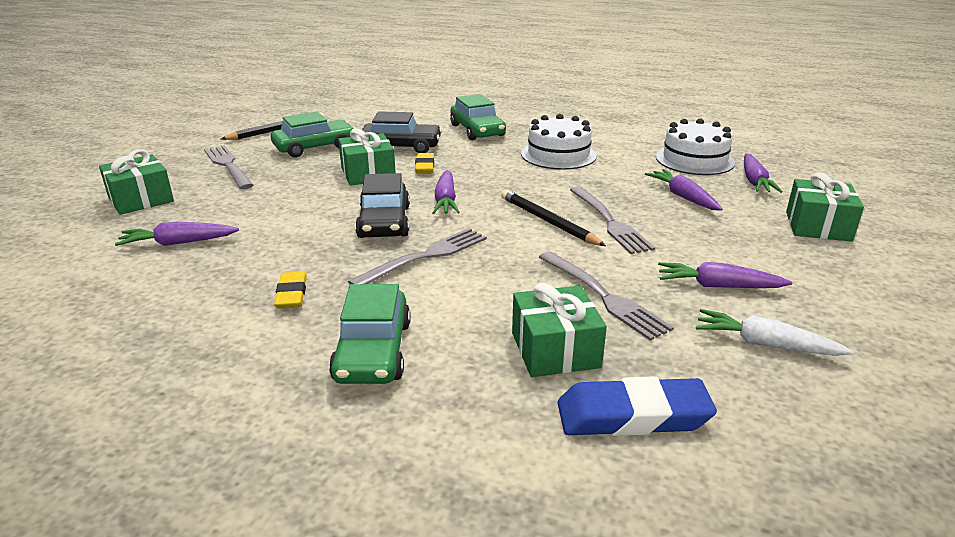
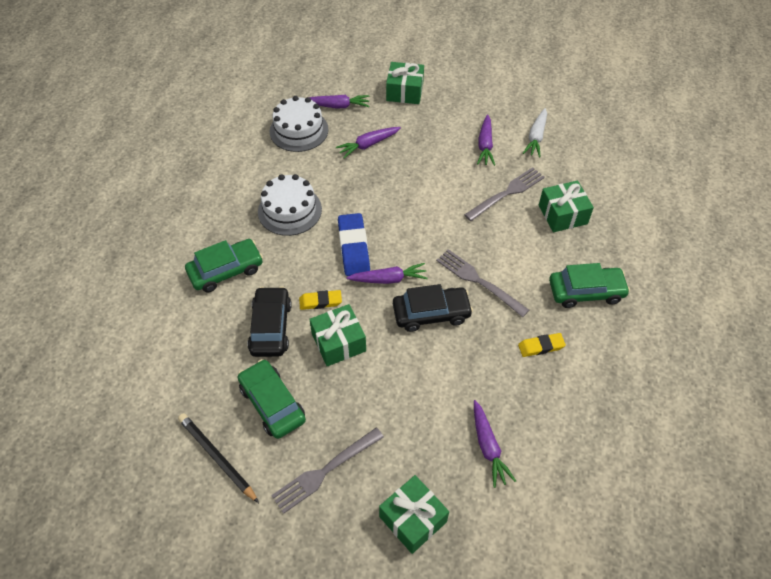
camera: 95 degrees left, 25 degrees up
(548, 221) = (416, 217): black pencil -> none
(610, 222) = (412, 185): grey fork -> none
(633, 416) = (603, 188): blue eraser -> blue eraser (353, 247)

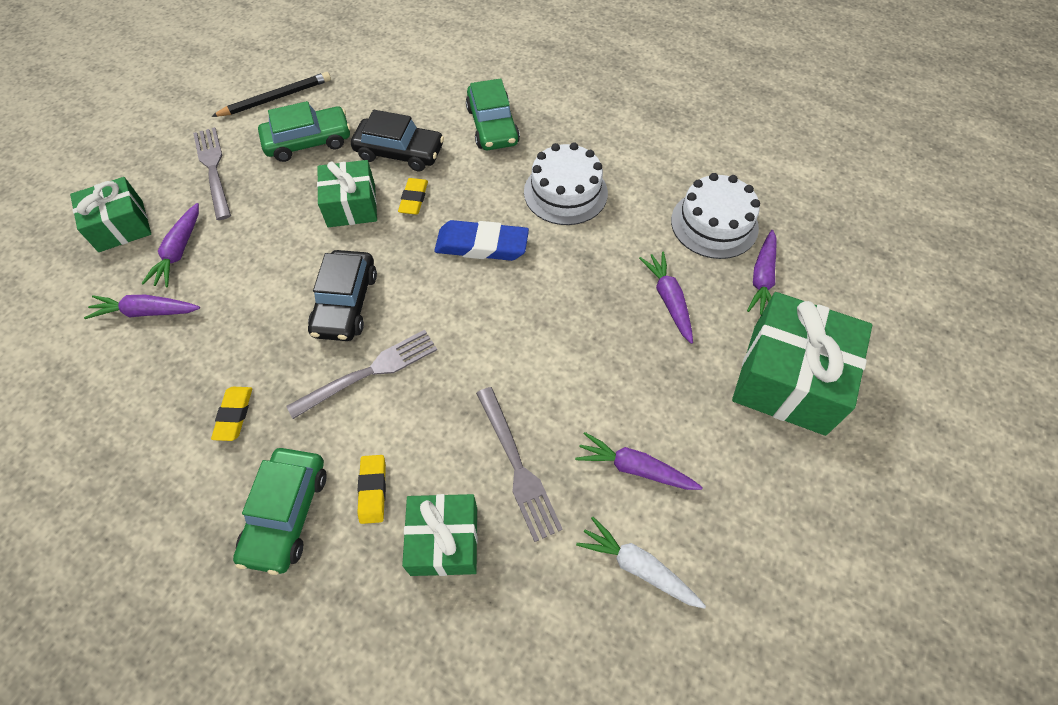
camera: 105 degrees right, 5 degrees up
(388, 279) = (417, 271): purple carrot -> purple carrot (179, 251)
(404, 91) = (788, 378): green gift -> green gift, size x1.62
(552, 254) = (373, 490): none -> yellow eraser

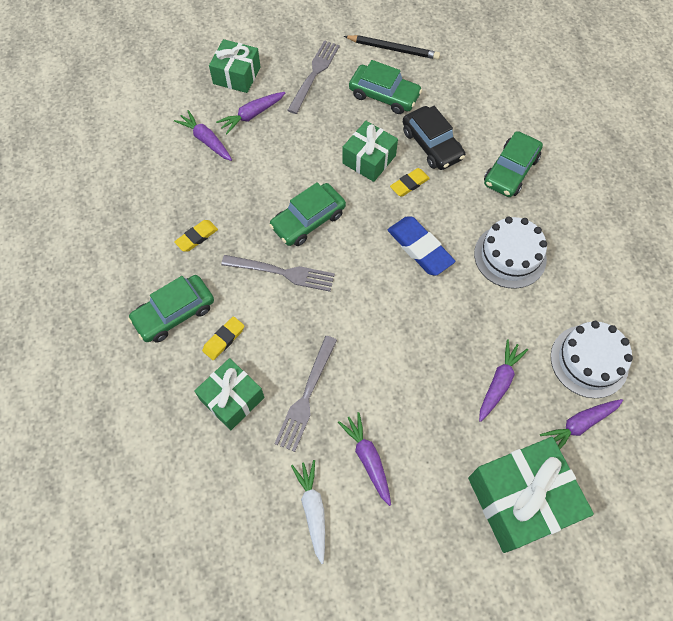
camera: 45 degrees right, 5 degrees up
(346, 303) = (308, 220): black car -> green car

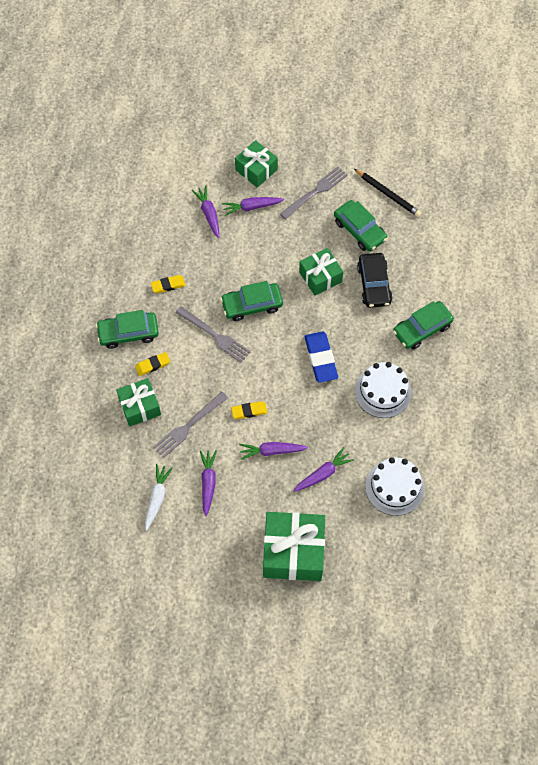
camera: 25 degrees right, 0 degrees up
(409, 184) = (340, 308): yellow eraser -> yellow eraser (249, 411)
(579, 424) = (361, 524): purple carrot -> purple carrot (272, 451)

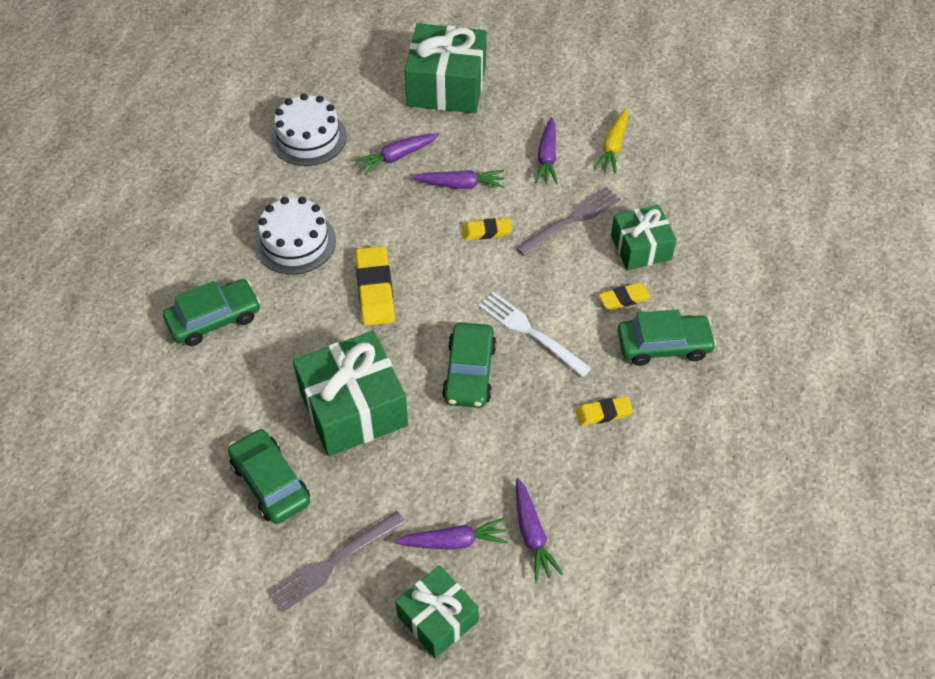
camera: 175 degrees left, 10 degrees down
(157, 498) = (613, 146): white carrot -> yellow carrot
(215, 336) = (530, 332): grey fork -> white fork
(252, 305) = (469, 372): green car -> green car turned 105 degrees clockwise
(320, 277) = (353, 408): green gift -> green gift, size x1.62
(320, 358) = (375, 289): blue eraser -> yellow eraser
(374, 284) = (269, 390): black car -> none
(388, 194) = (202, 547): black pencil -> none

